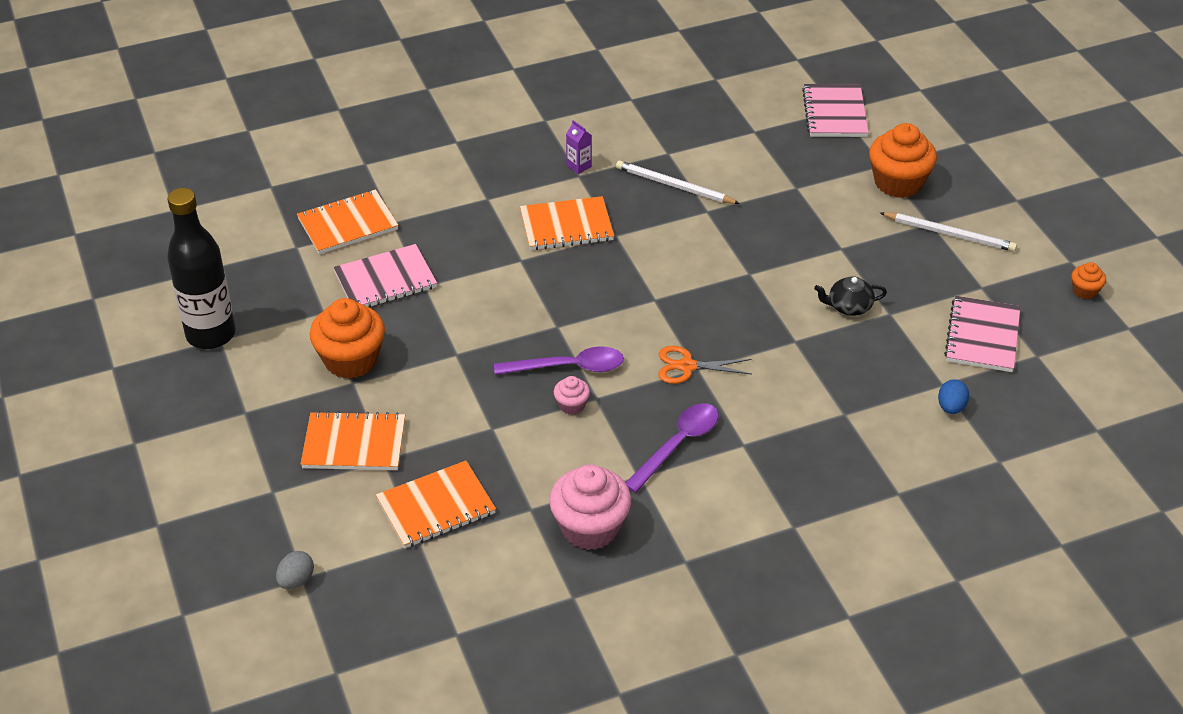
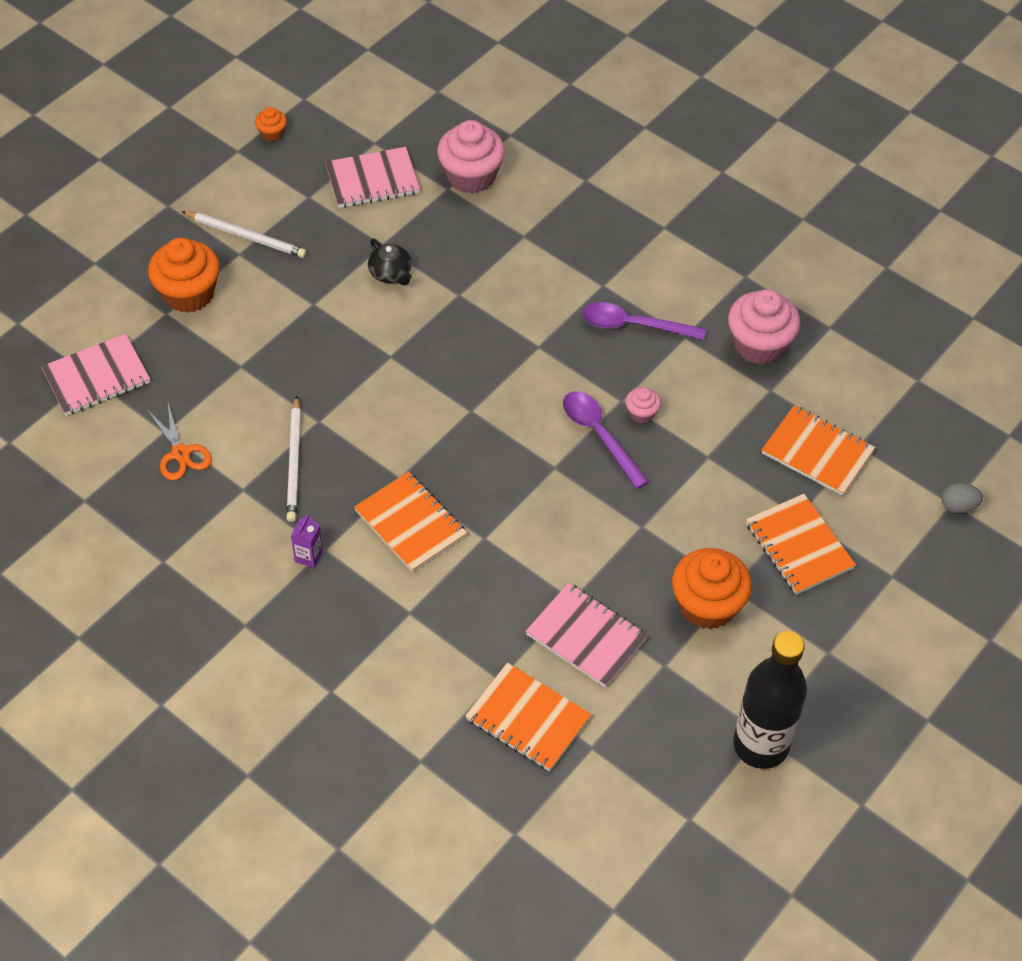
camera: 120 degrees left, 10 degrees up
(687, 366) = (540, 354): orange scissors -> orange scissors (180, 453)
(950, 234) = (246, 236): white pencil -> white pencil turned 120 degrees clockwise
(951, 407) = (471, 176): blue egg -> pink cupcake

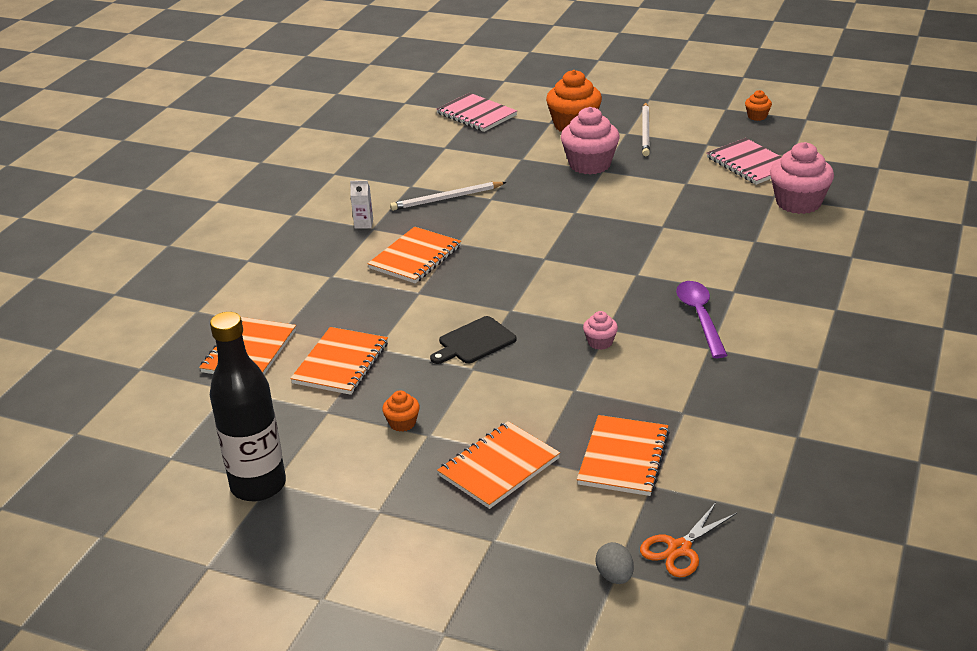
camera: 75 degrees right, 20 degrees down
(180, 453) = (429, 157): orange scissors -> orange scissors (679, 549)
(308, 556) = (363, 224): purple carton -> white carton
(391, 273) = (659, 193): black teapot -> none
(586, 636) = (341, 363): pink notebook -> orange notebook
(597, 512) = (474, 342): none -> black cutting board
(599, 435) = (559, 325): purple spoon -> none
(707, 605) = (402, 423): orange cupcake -> orange cupcake, size x0.48
(759, 345) = (735, 394): pink cupcake -> pink cupcake (589, 164)

